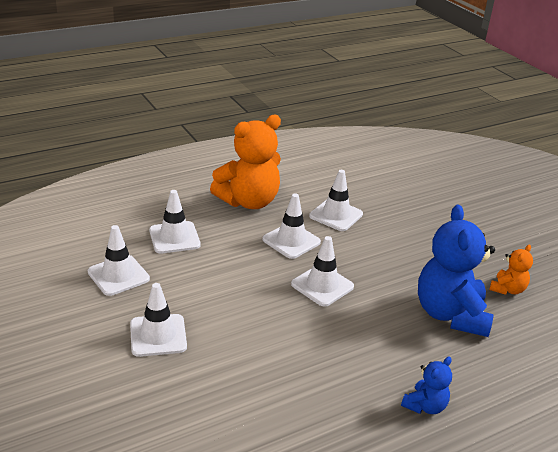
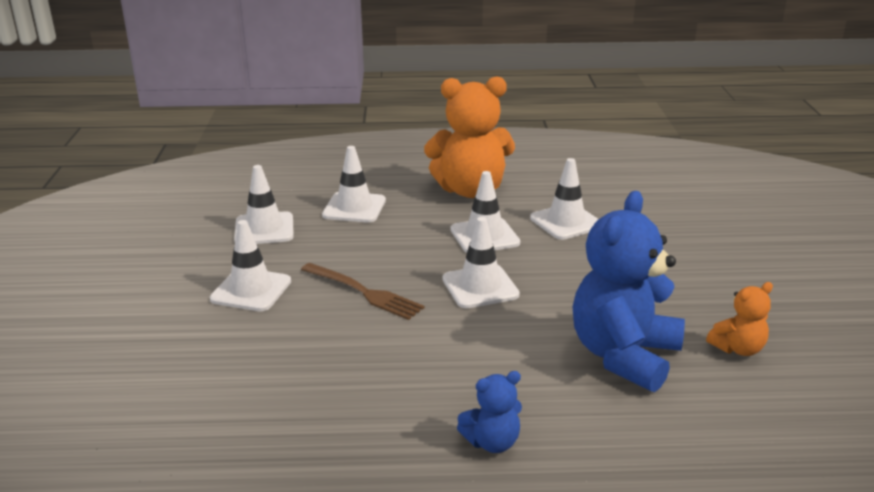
camera: 30 degrees right, 5 degrees down
(245, 313) = (364, 292): none -> brown fork

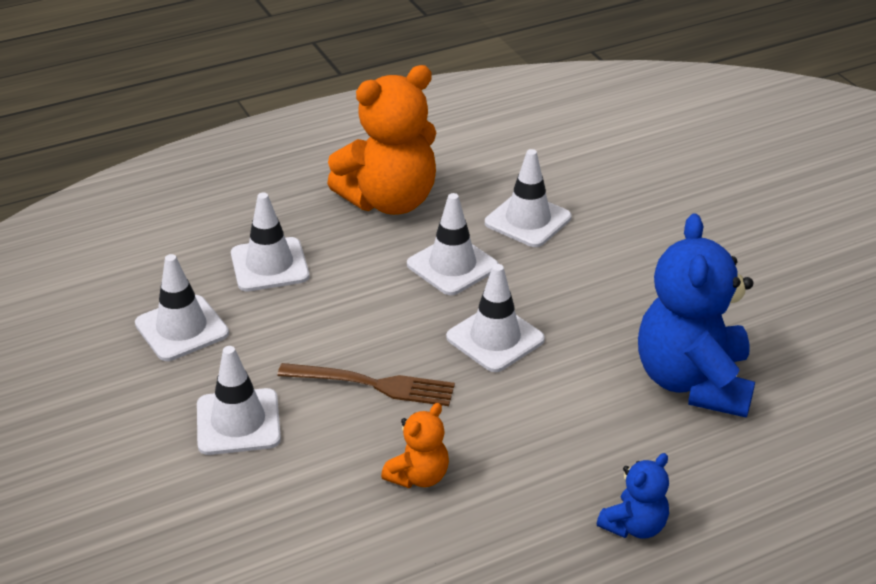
camera: 25 degrees left, 10 degrees up
(738, 349) = (791, 339): orange teddy bear -> orange teddy bear (418, 476)

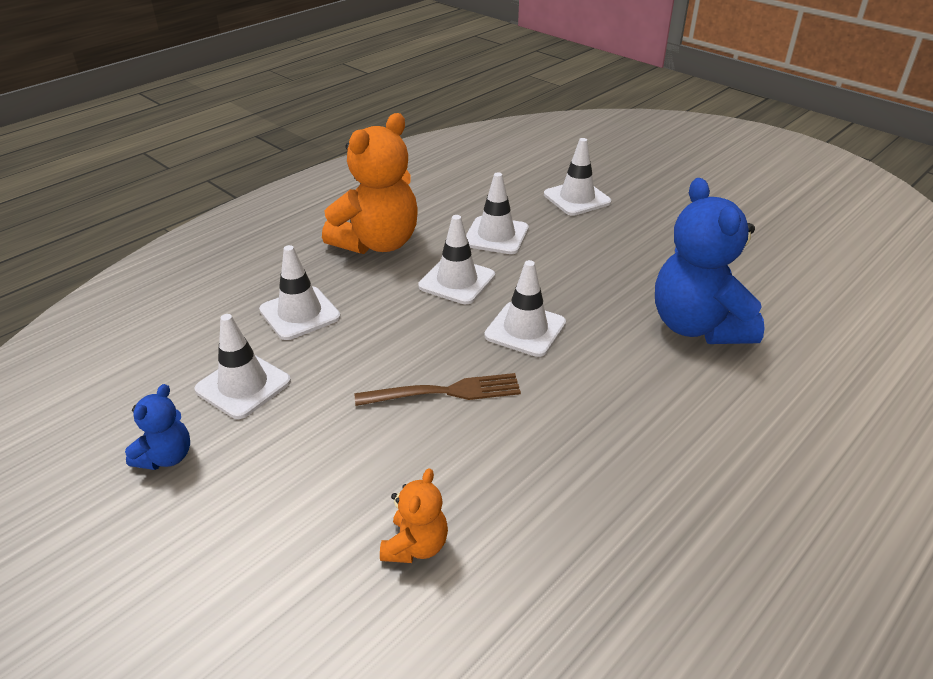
camera: 20 degrees left, 0 degrees up
(238, 422) = (339, 457): white traffic cone -> white traffic cone (577, 198)
(418, 476) = (531, 462): orange teddy bear -> orange teddy bear (416, 546)
(634, 526) = (734, 454): blue teddy bear -> blue teddy bear (166, 457)

